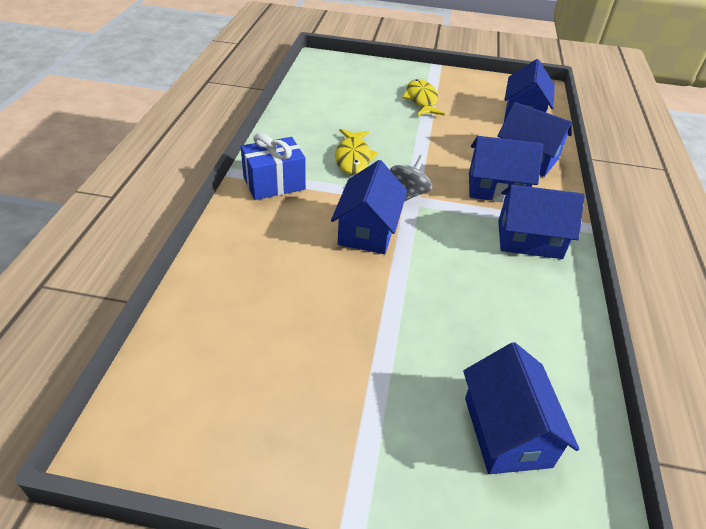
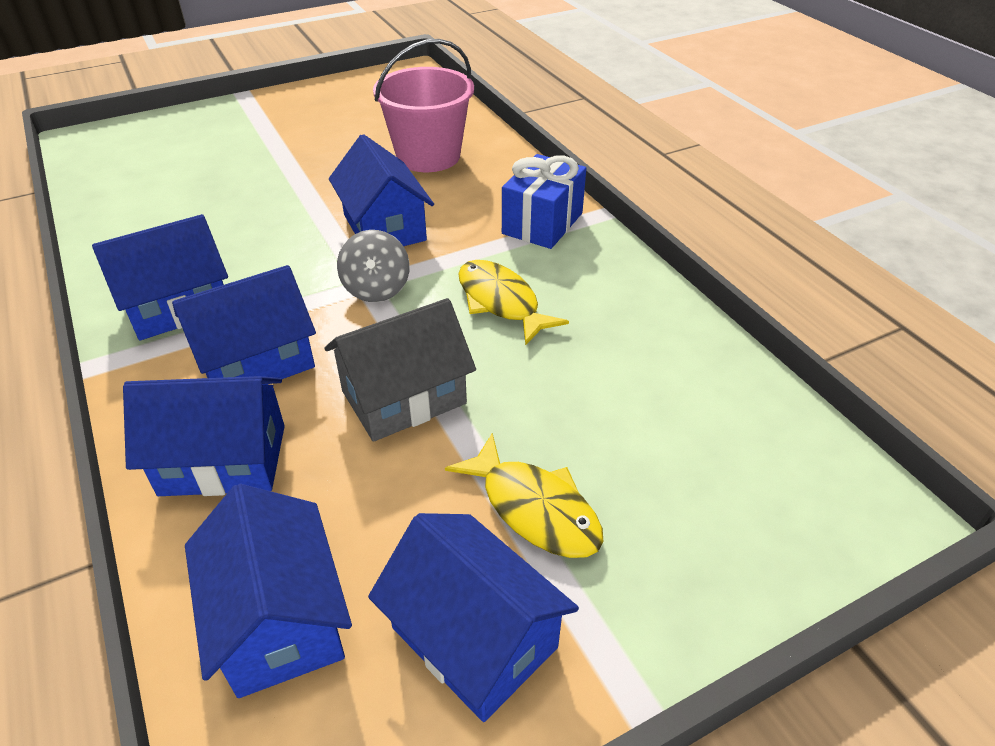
camera: 145 degrees right, 0 degrees up
(269, 278) = (428, 156): none -> pink bucket
(437, 145) = (403, 397): none -> grey house
(506, 431) = (158, 156): blue house -> blue house (474, 637)

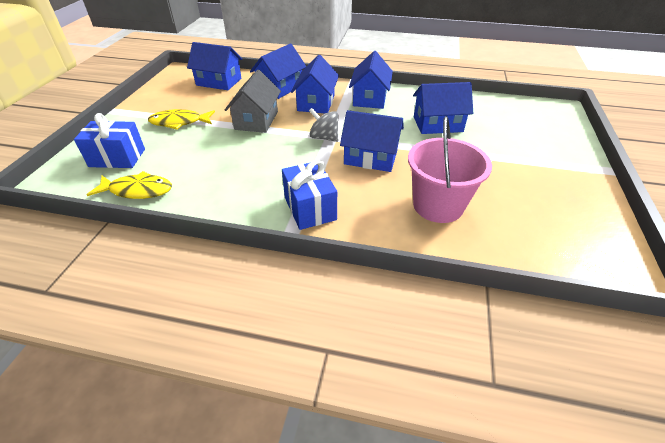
camera: 130 degrees right, 0 degrees up
(474, 637) = (169, 100): blue house -> blue house (437, 124)
(501, 302) = (270, 162): yellow fish -> yellow fish (137, 190)
(726, 487) = (117, 158): none -> blue gift

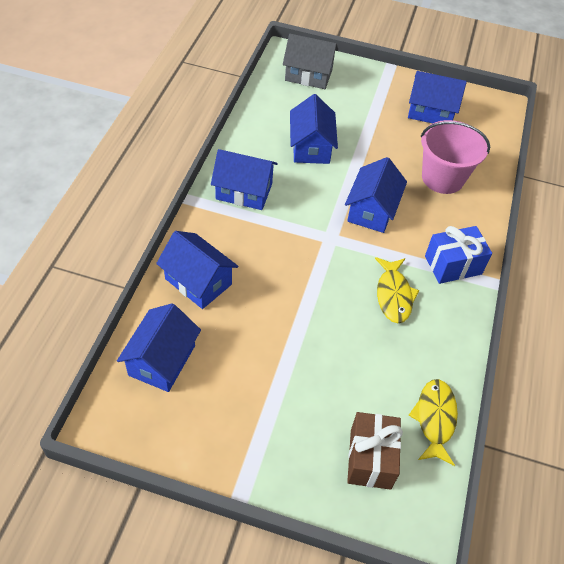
camera: 90 degrees left, 10 degrees up
(117, 158) = (370, 458): blue gift -> brown gift
(179, 122) = (285, 398): yellow fish -> yellow fish (393, 295)
(256, 120) = (288, 308): grey house -> grey house (308, 75)
(316, 103) = (248, 245): blue house -> blue house (431, 112)
(324, 137) = (332, 244): grey spinning top -> none

